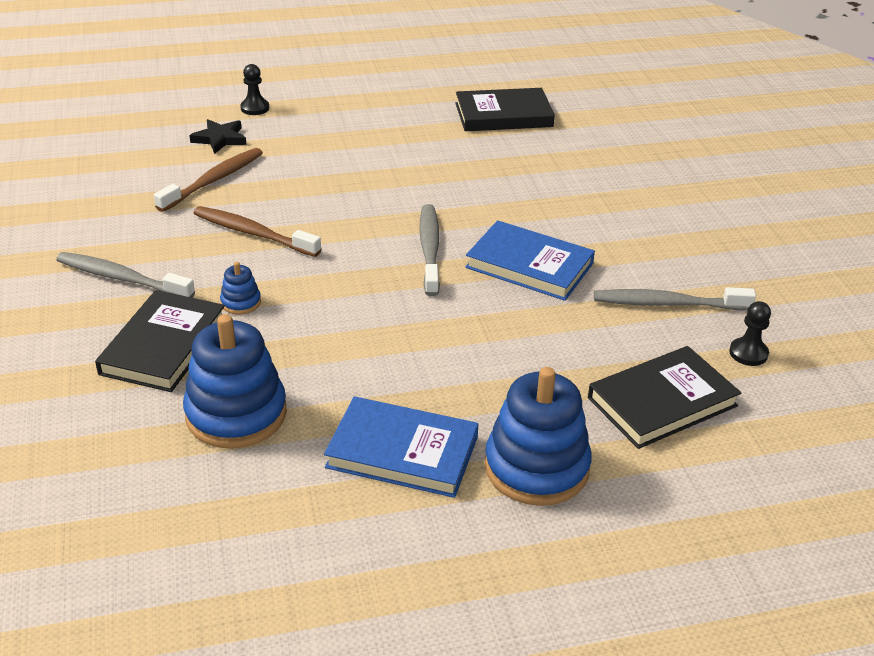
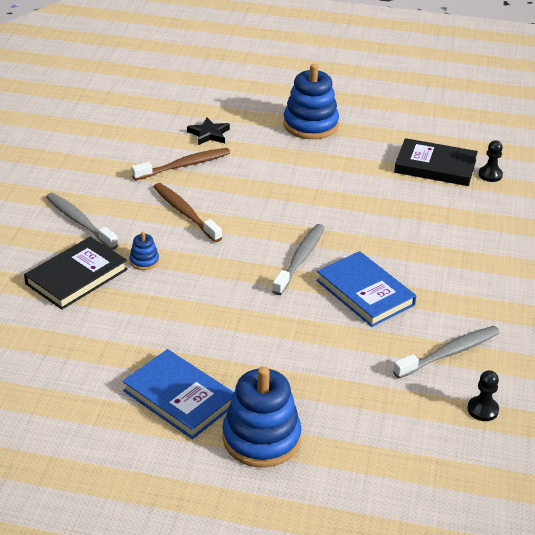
camera: 25 degrees right, 0 degrees up
(236, 414) = (92, 337): blue stacking toy -> blue stacking toy (310, 125)
(255, 108) = (249, 115): black pawn -> black pawn (490, 175)
(662, 402) = (386, 423): black book -> none
(667, 304) = (449, 353): grey toothbrush -> grey toothbrush turned 120 degrees clockwise

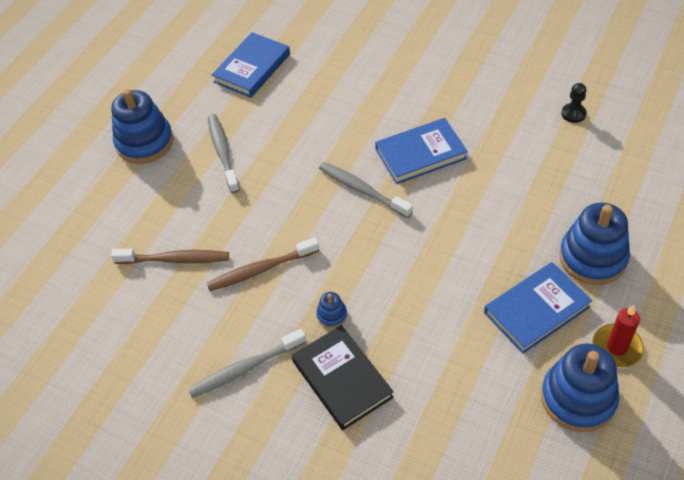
camera: 70 degrees left, 15 degrees up
(76, 436) = (578, 398): none -> blue stacking toy
(144, 464) = (616, 347): none -> red candle
(184, 165) = (175, 259): brown toothbrush -> brown toothbrush turned 105 degrees clockwise
(209, 134) = (124, 229): black star -> none
(435, 166) = (252, 68): black book -> blue book
(449, 353) = (507, 118): grey toothbrush -> grey toothbrush (223, 152)
(490, 175) = (278, 36): black pawn -> none

